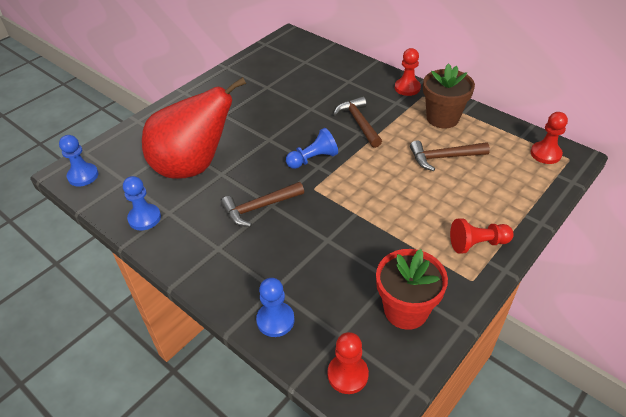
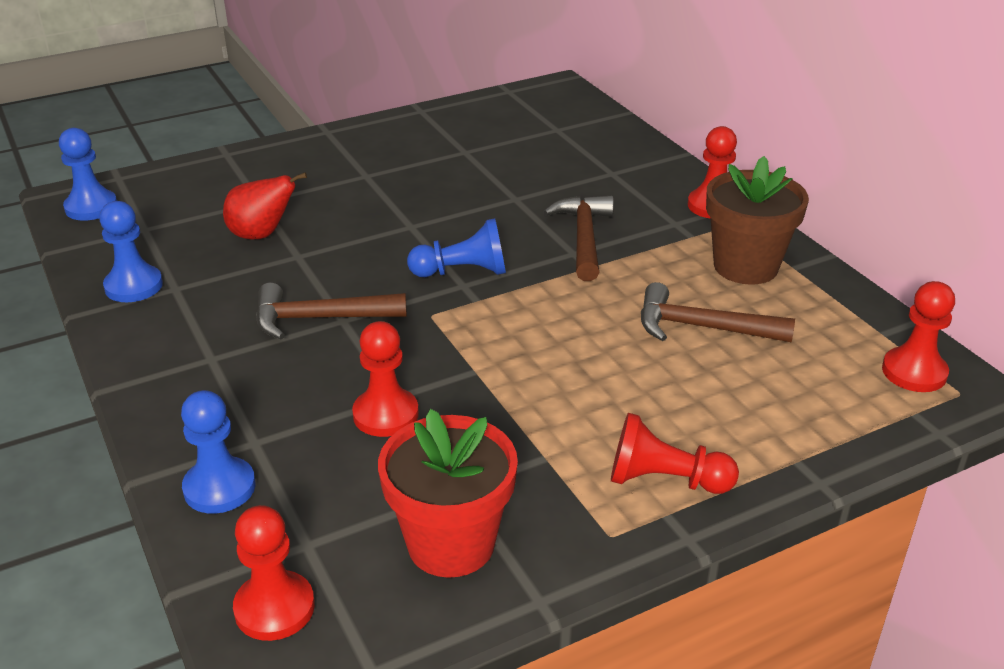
camera: 20 degrees right, 10 degrees down
(193, 166) = (261, 235): red pear -> red pear, size x0.45
(329, 252) = (385, 414): none -> red pawn

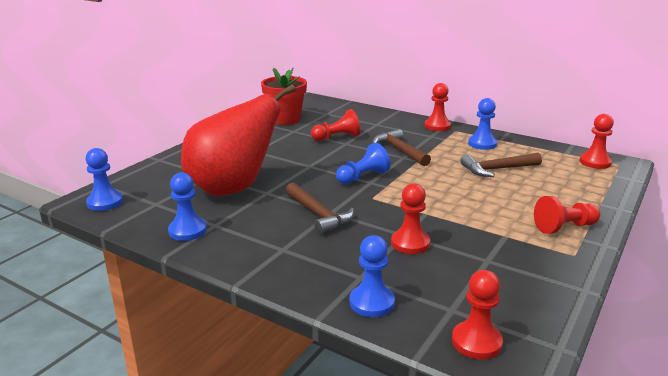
camera: 30 degrees left, 10 degrees down
(261, 235) = (233, 189): red pear -> red pear, size x2.21
(320, 318) = (318, 215): brown hammer -> brown hammer turned 90 degrees counterclockwise
(451, 544) = (516, 283): red flower pot -> red flower pot (285, 119)
(515, 183) = (337, 137): none -> red pawn
(745, 266) = (482, 144): brown flower pot -> blue pawn

